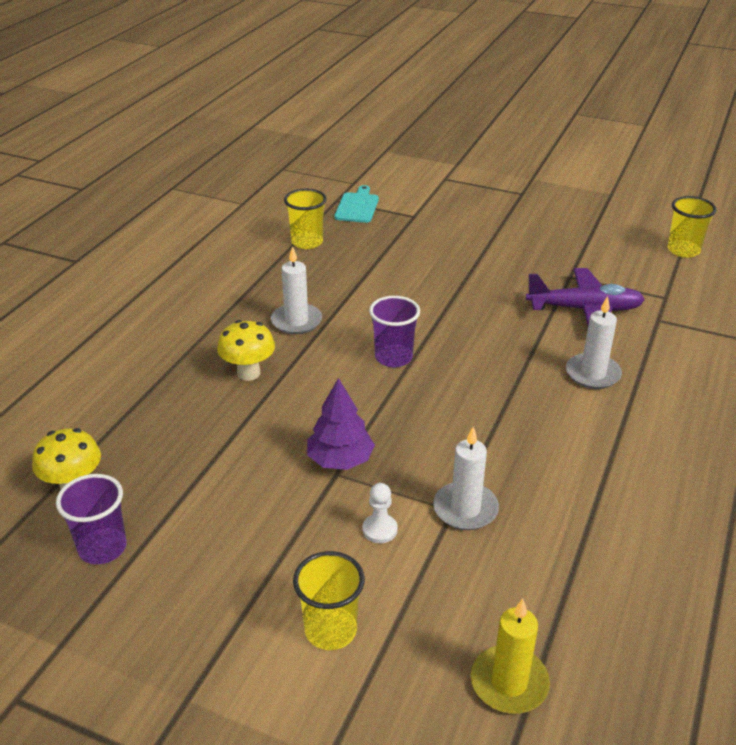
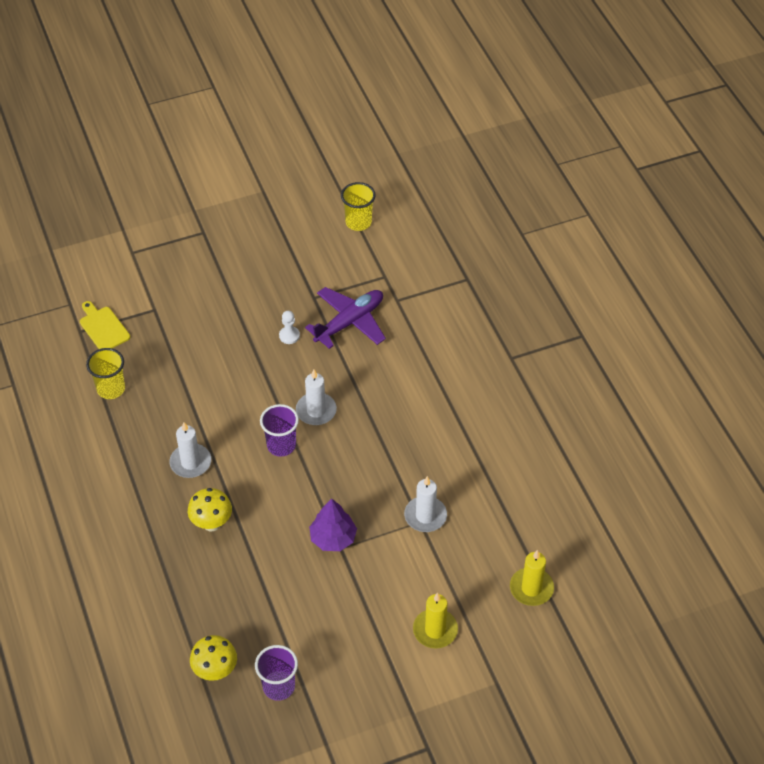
camera: 45 degrees left, 15 degrees up
(330, 630) = (435, 630): yellow cup -> yellow candle
(357, 206) = (103, 327): turquoise cutting board -> yellow cutting board
(380, 530) = (399, 562): white pawn -> white pawn (289, 336)
(592, 374) = (401, 373): white candle -> white candle (316, 411)

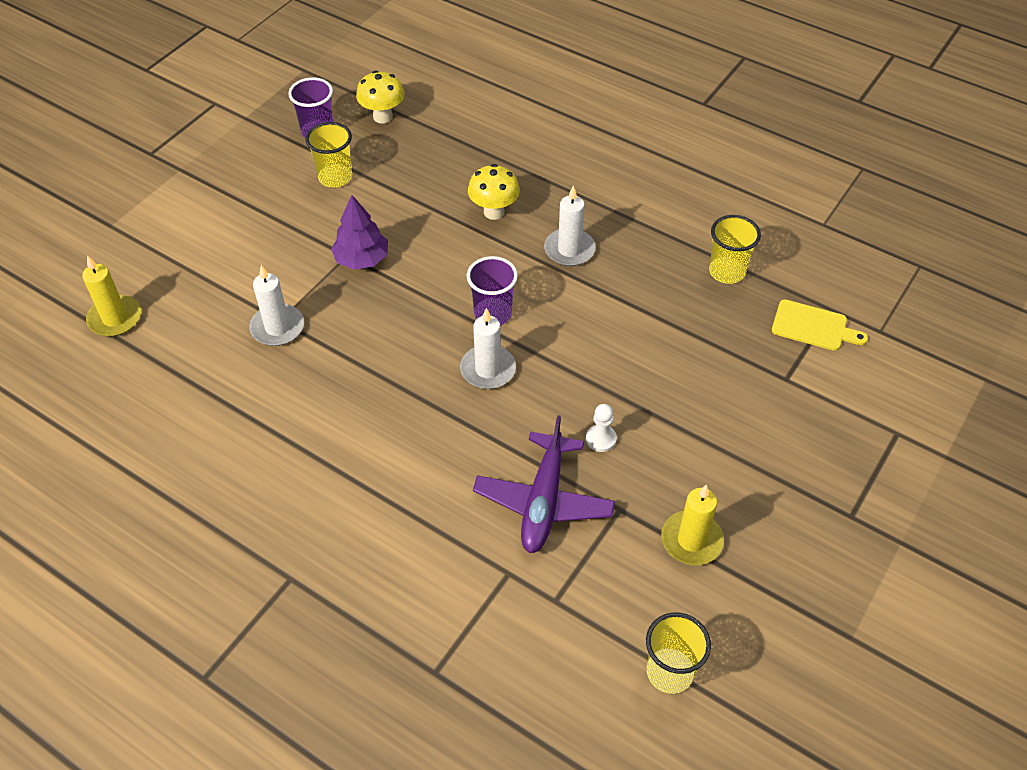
camera: 145 degrees right, 0 degrees up
(299, 627) = (335, 177): none -> yellow cup
(435, 630) = (199, 236): yellow candle -> yellow candle (691, 540)

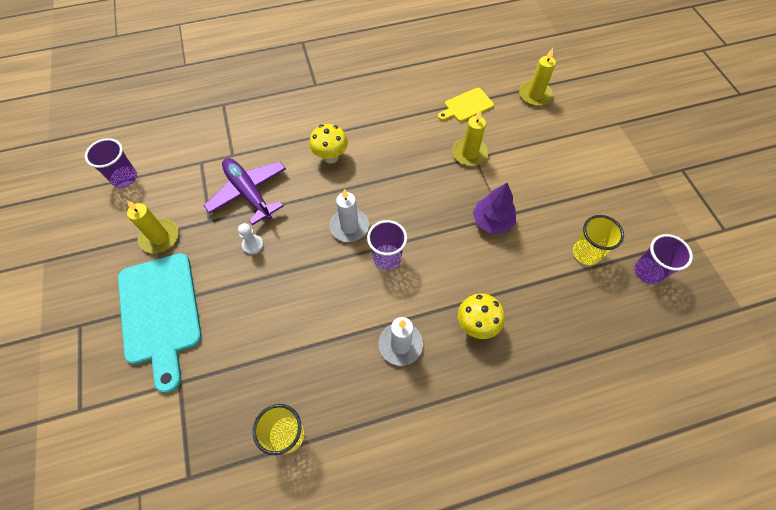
camera: 130 degrees right, 10 degrees up
(277, 327) = (469, 153): white candle -> yellow candle
(382, 117) = (641, 325): yellow mushroom -> yellow mushroom (330, 157)
(669, 672) = (124, 178): yellow cup -> purple cup
(756, 455) = (160, 313): none -> turquoise cutting board
(813, 326) = (190, 446): yellow cutting board -> yellow cutting board (466, 106)

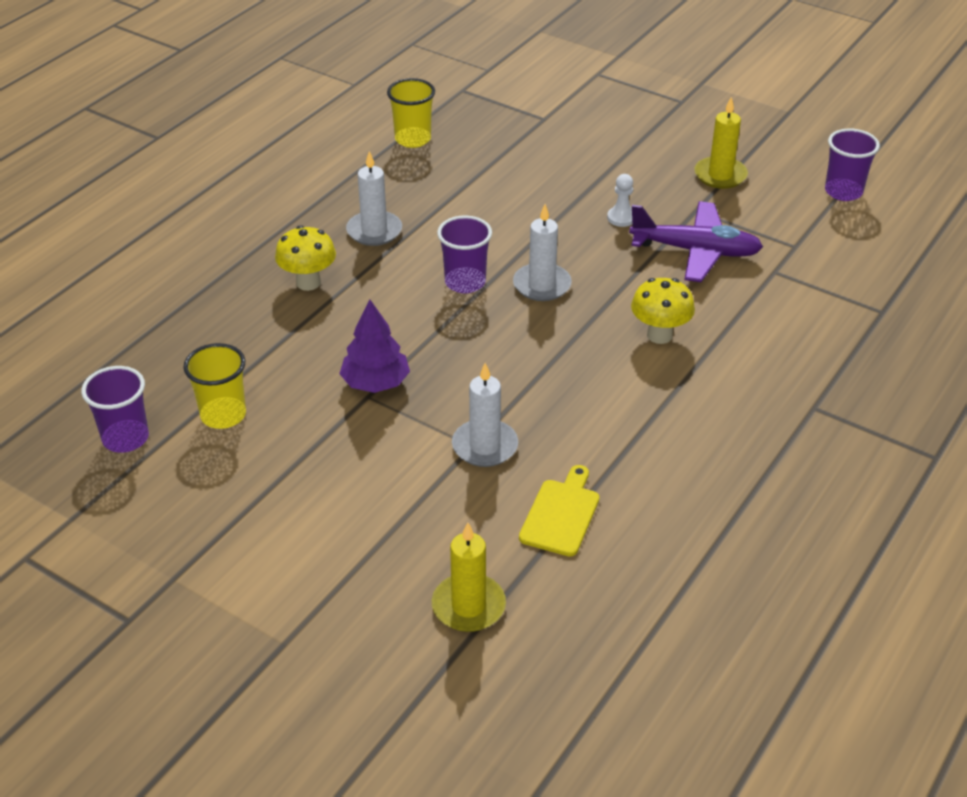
camera: 140 degrees right, 20 degrees down
(160, 313) = (628, 139): turquoise cutting board -> none
(469, 153) = (485, 446): yellow candle -> white candle

